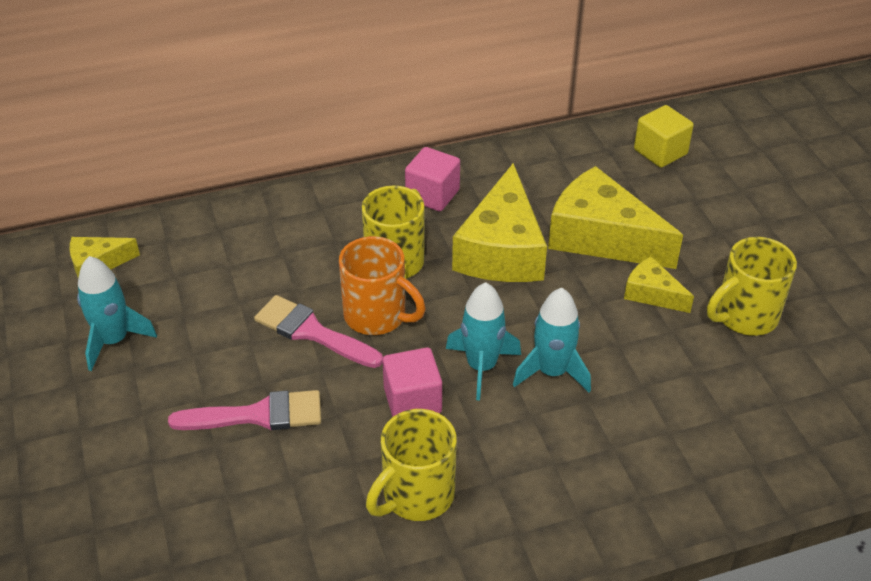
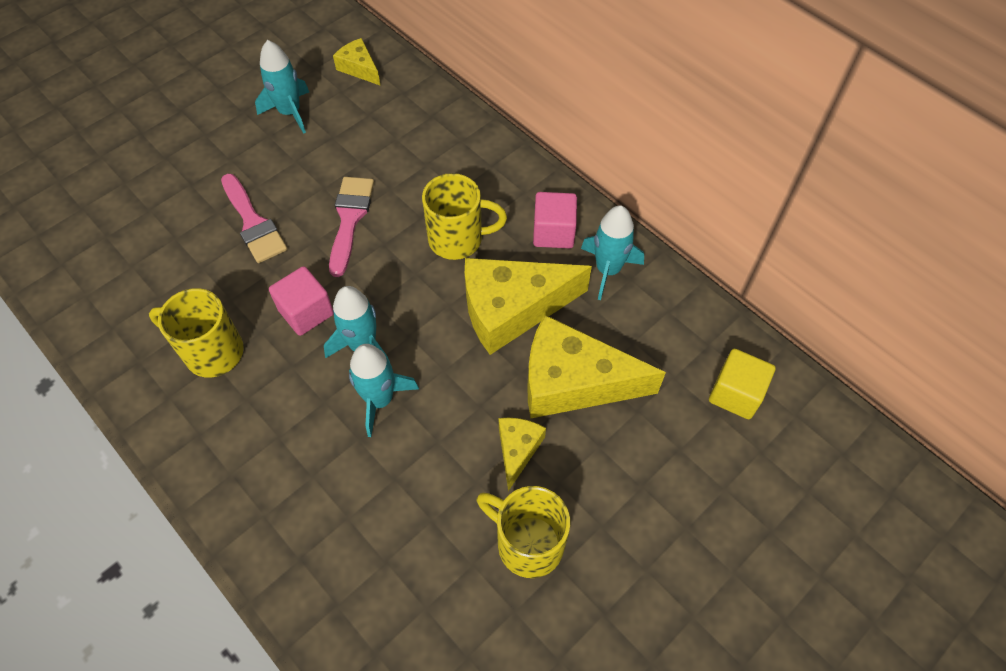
camera: 65 degrees right, 15 degrees up
(377, 316) = (386, 253): orange mug -> none
(496, 176) = (608, 270): none -> turquoise rocket
(601, 237) = (573, 382): yellow cheese -> yellow cheese turned 90 degrees counterclockwise

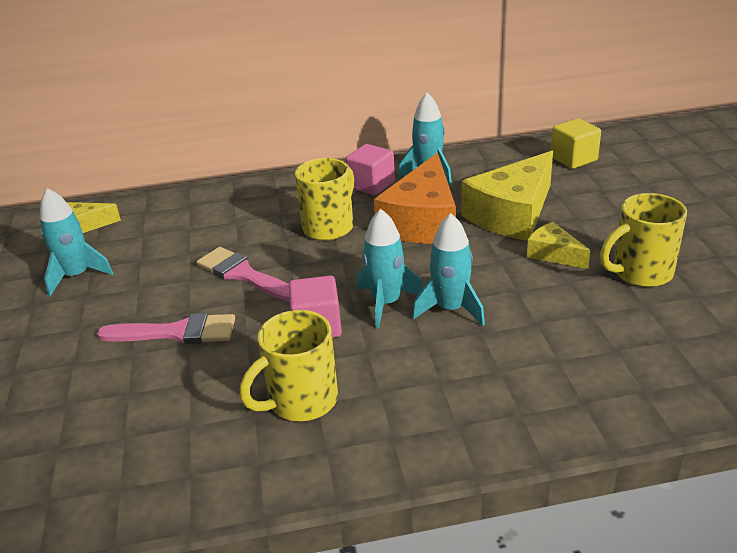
camera: 55 degrees left, 25 degrees down
(512, 309) = (423, 221): yellow cheese -> orange cheese

